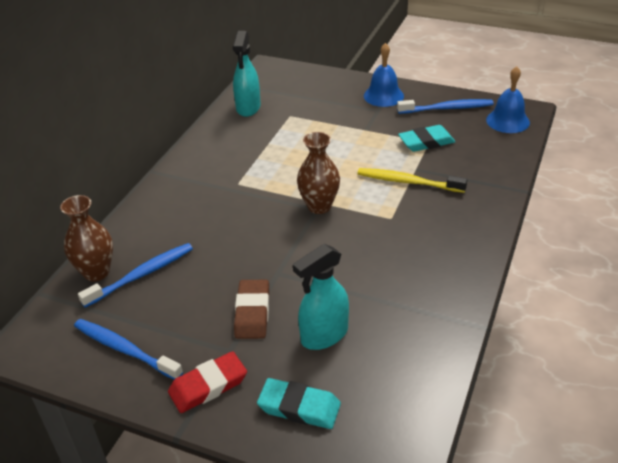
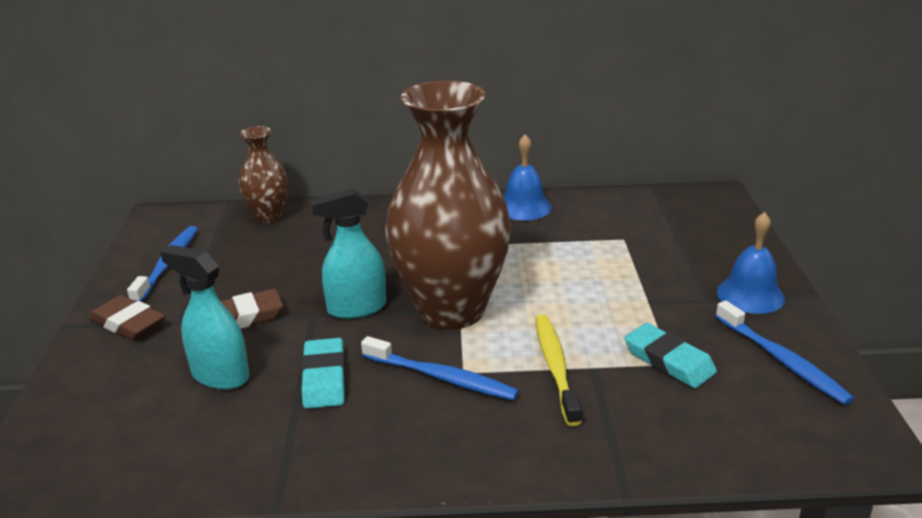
camera: 65 degrees right, 10 degrees down
(142, 275) = (274, 239): blue toothbrush -> blue toothbrush (442, 377)
(208, 385) = (128, 323): red eraser -> brown eraser
(248, 108) = (611, 208): turquoise spray bottle -> turquoise spray bottle (356, 308)
(299, 407) = (105, 388): turquoise eraser -> turquoise eraser (324, 378)
(319, 206) = (451, 310): brown vase -> brown vase, size x2.07
(507, 121) = (816, 434): blue bell -> blue bell (524, 207)

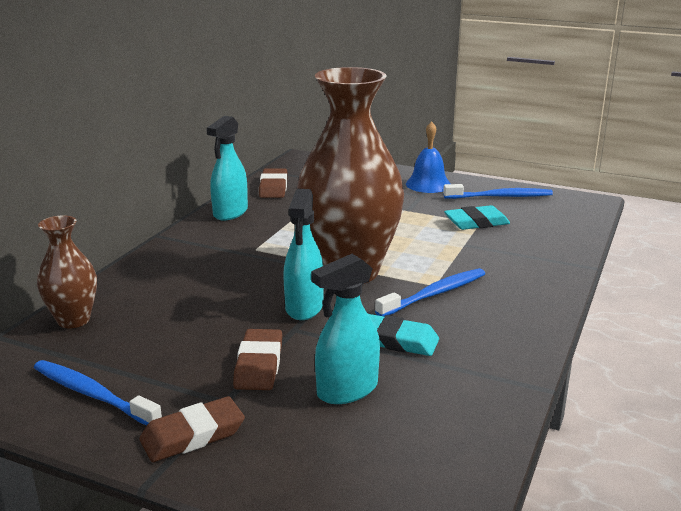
camera: 65 degrees left, 5 degrees down
(524, 207) = (230, 213): blue bell -> turquoise spray bottle
(555, 367) = (455, 254): yellow toothbrush -> none
(613, 207) = (273, 187): none -> brown eraser

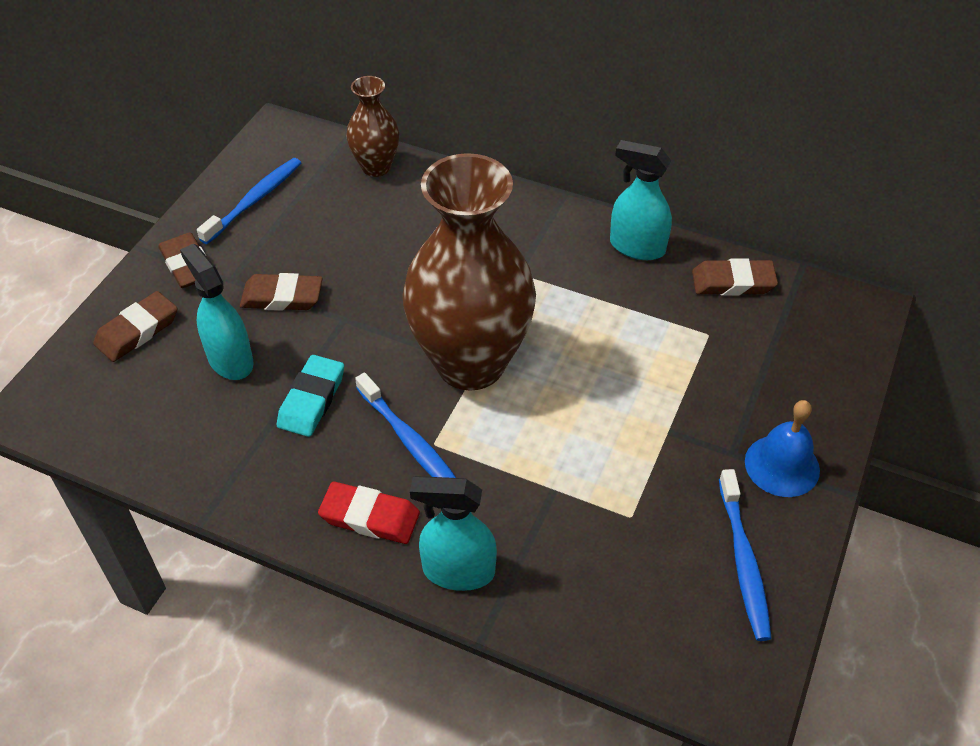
camera: 90 degrees right, 25 degrees up
(300, 463) = (137, 331): none -> brown eraser
(304, 307) = (387, 325): turquoise spray bottle -> turquoise spray bottle (458, 571)
(476, 222) = (631, 513): turquoise eraser -> none
(512, 308) = (370, 517): none -> red eraser

